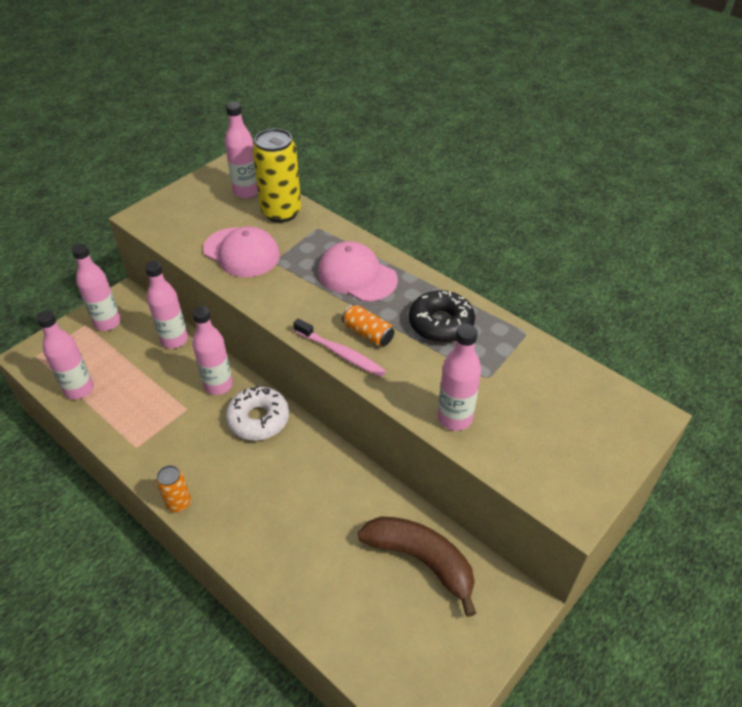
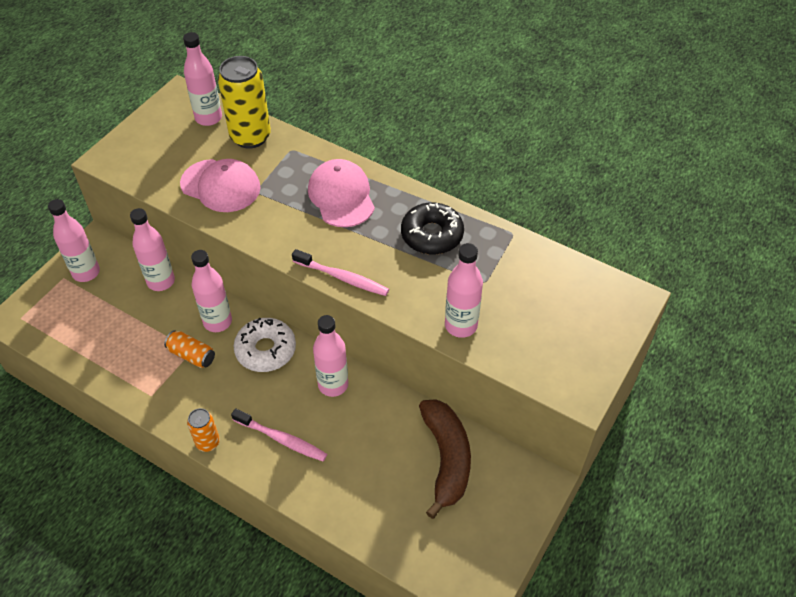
camera: 10 degrees left, 5 degrees up
(79, 389) = (76, 346): pink bottle -> pink bottle (333, 385)
(254, 511) = (282, 439): none -> pink toothbrush
(357, 276) = (341, 196): pink cap -> pink cap turned 45 degrees clockwise
(368, 333) = (364, 254): orange can -> orange can (191, 355)
(421, 560) = (446, 459): brown banana -> brown banana turned 60 degrees clockwise

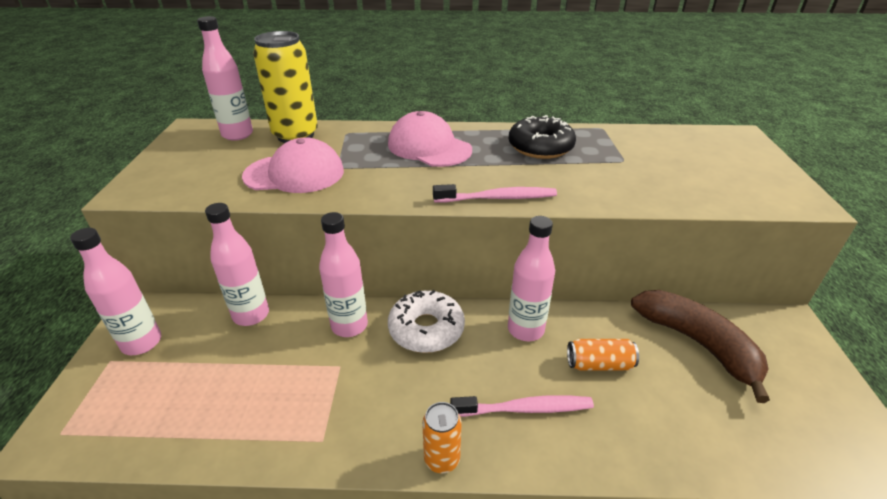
camera: 30 degrees left, 15 degrees down
(191, 355) = (343, 371): orange can -> orange can (599, 364)
(461, 325) = (647, 193): pink bottle -> none

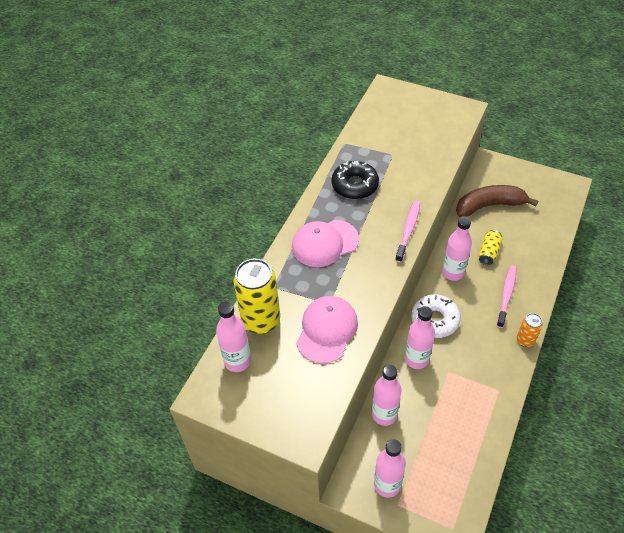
camera: 65 degrees left, 15 degrees up
(599, 364) = (489, 252): orange can -> yellow can

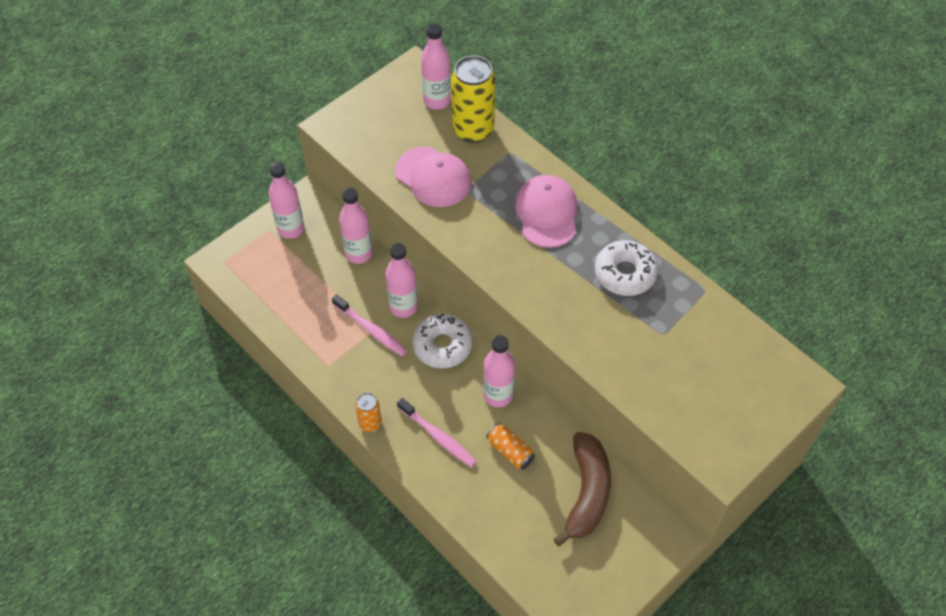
camera: 110 degrees right, 5 degrees up
(355, 185) = (625, 273): black donut -> white donut
(408, 230) = (527, 298): pink toothbrush -> pink toothbrush (371, 329)
(489, 252) = (510, 451): yellow can -> orange can

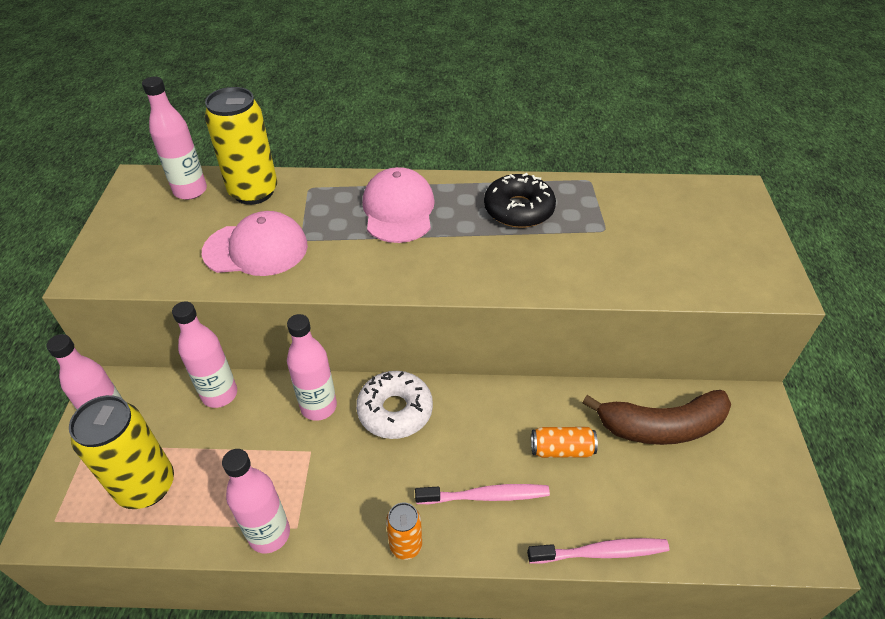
camera: 45 degrees left, 10 degrees down
(278, 279) = (146, 486): none -> yellow can
(371, 329) = (307, 453): pink toothbrush -> pink toothbrush (601, 552)
(498, 395) = (493, 411): pink bottle -> pink bottle (269, 534)
(547, 213) = (398, 210): pink cap -> pink cap turned 45 degrees clockwise
(587, 493) = (661, 427): brown banana -> brown banana turned 120 degrees clockwise
(625, 273) = (518, 209): white donut -> black donut

